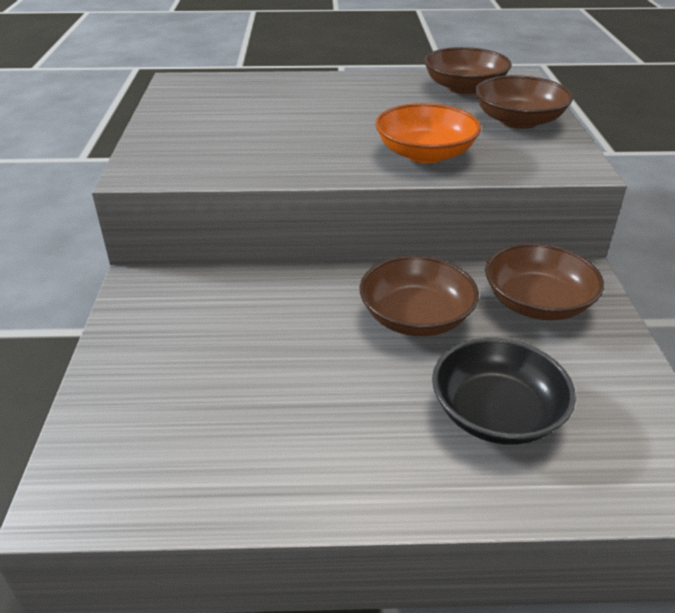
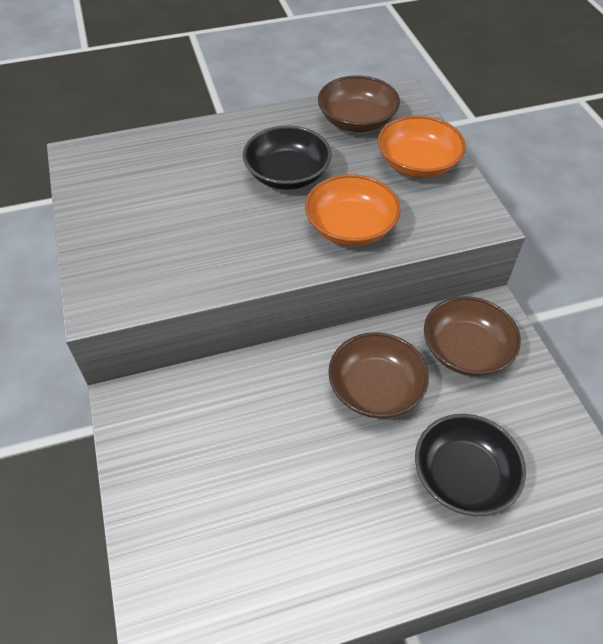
camera: 15 degrees left, 15 degrees up
(374, 113) = (287, 174): none -> black bowl
(518, 121) = (417, 164): brown bowl -> orange bowl

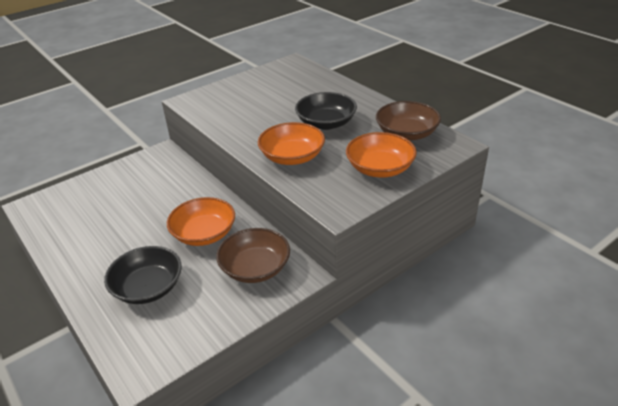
camera: 70 degrees right, 15 degrees down
(375, 388) = (204, 234): brown bowl -> orange bowl

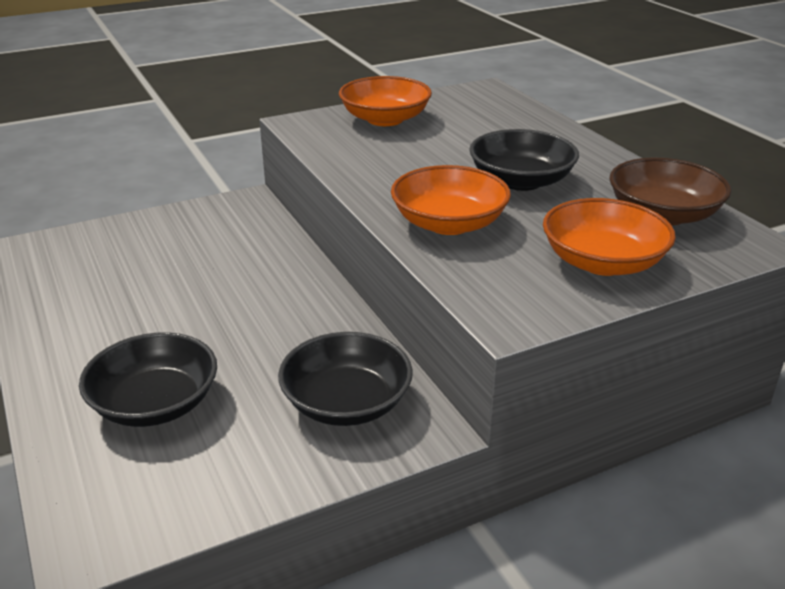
camera: 10 degrees right, 5 degrees down
(204, 234) = (275, 333): orange bowl -> orange bowl (385, 119)
(255, 268) = (346, 403): brown bowl -> black bowl

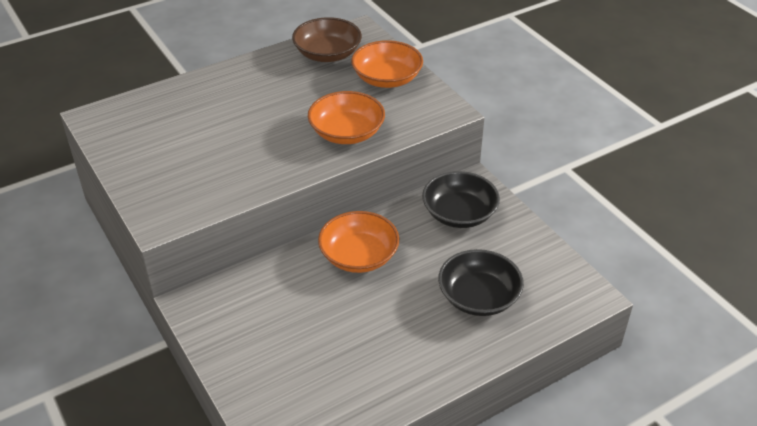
camera: 95 degrees left, 10 degrees up
(385, 119) = (158, 171): orange bowl -> orange bowl (359, 256)
(521, 181) = (282, 103): black bowl -> none

